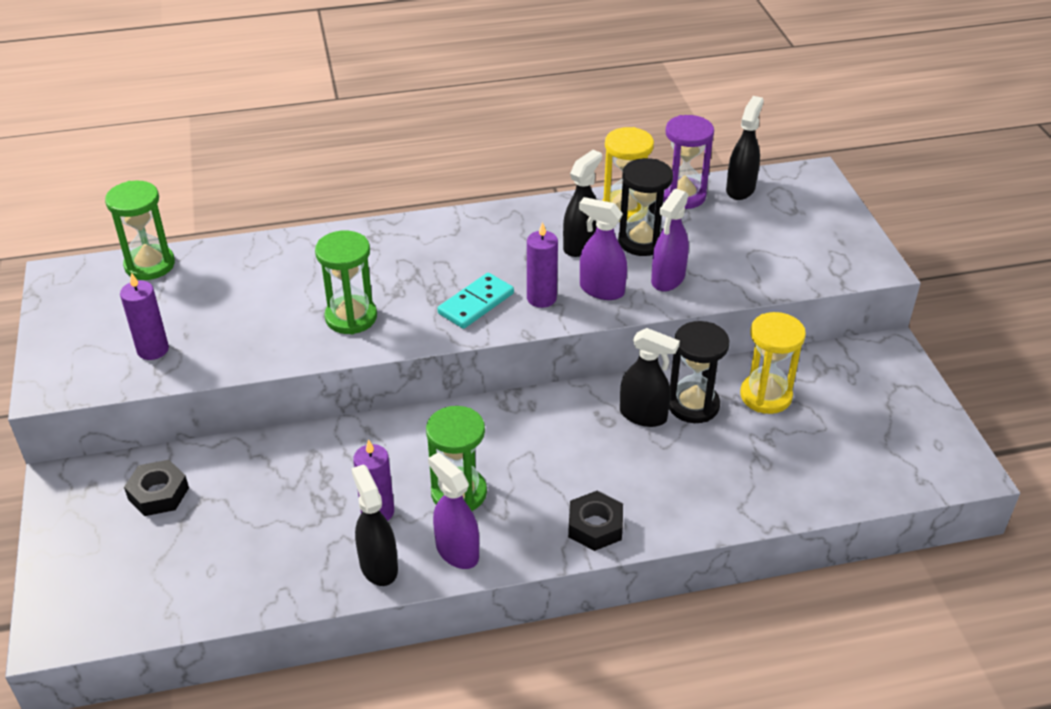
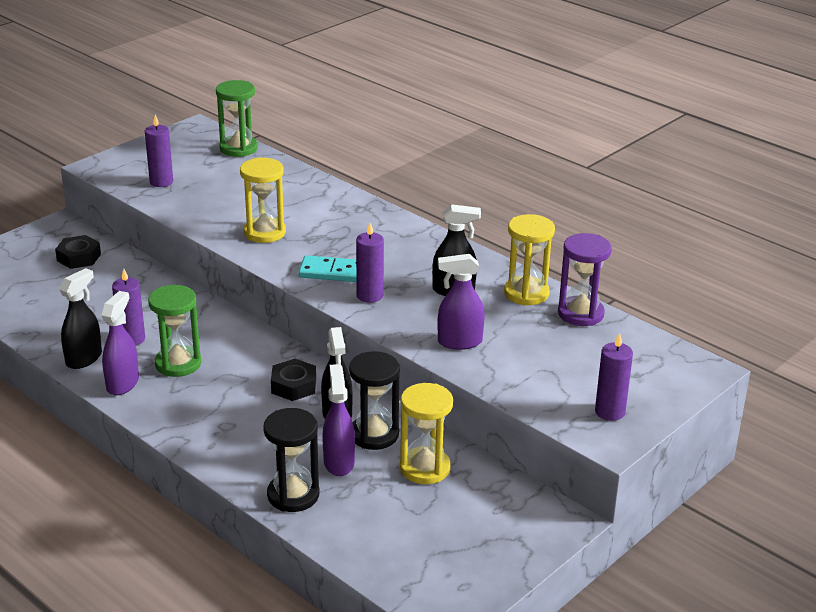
camera: 55 degrees right, 10 degrees down
(351, 317) = (264, 232): green hourglass -> yellow hourglass
(595, 526) = (197, 433): black nut -> black nut (294, 386)
(601, 290) = (410, 317): purple spray bottle -> purple spray bottle (339, 462)
(642, 241) = (493, 315): black hourglass -> black hourglass (293, 495)
(740, 189) = (629, 338): black spray bottle -> none
(835, 247) = (610, 412): none -> purple candle

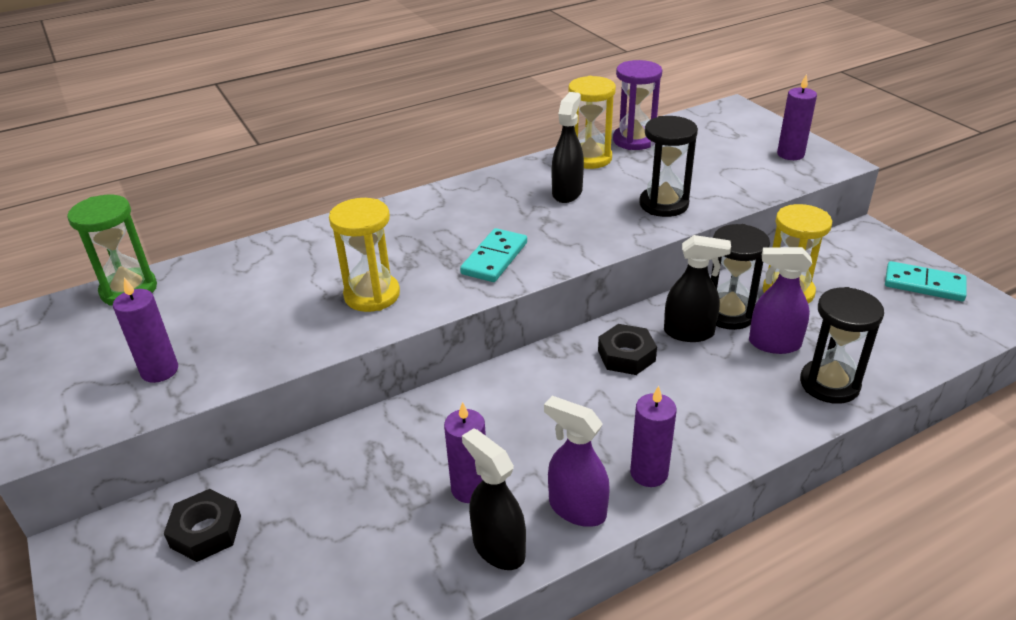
camera: 70 degrees left, 5 degrees up
(178, 364) = (548, 447): green hourglass -> none
(370, 296) = (556, 241): purple candle -> purple candle (649, 473)
(459, 342) = (663, 204): purple spray bottle -> black hourglass
(479, 559) = (924, 284): none -> turquoise domino

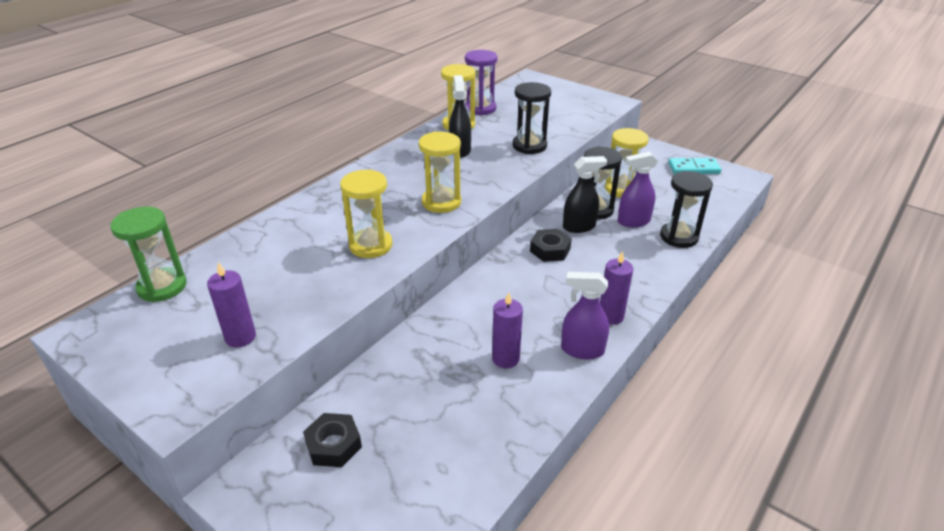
camera: 25 degrees left, 0 degrees up
(494, 258) = (441, 202): turquoise domino -> yellow hourglass
(498, 548) = (549, 388): black spray bottle -> none
(790, 154) = (585, 101): purple candle -> none

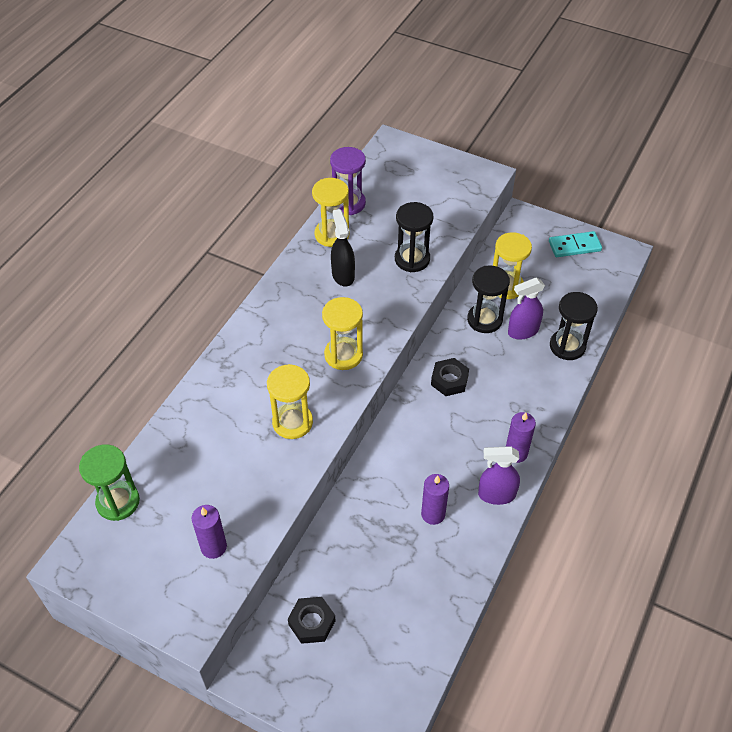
camera: 10 degrees left, 15 degrees up
(579, 227) = (472, 345): black spray bottle -> none

